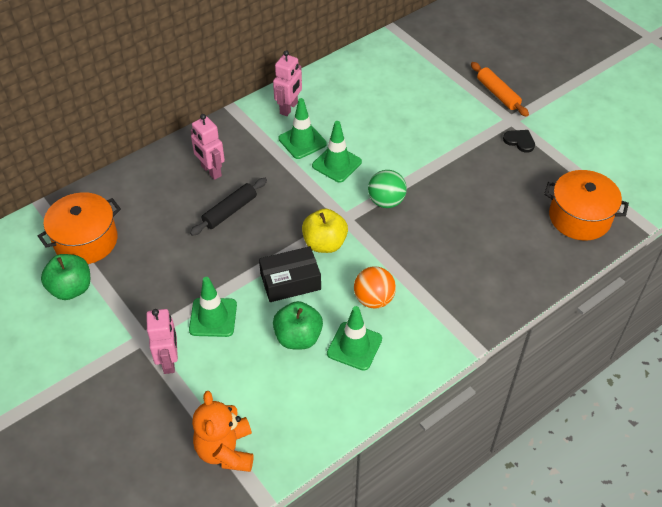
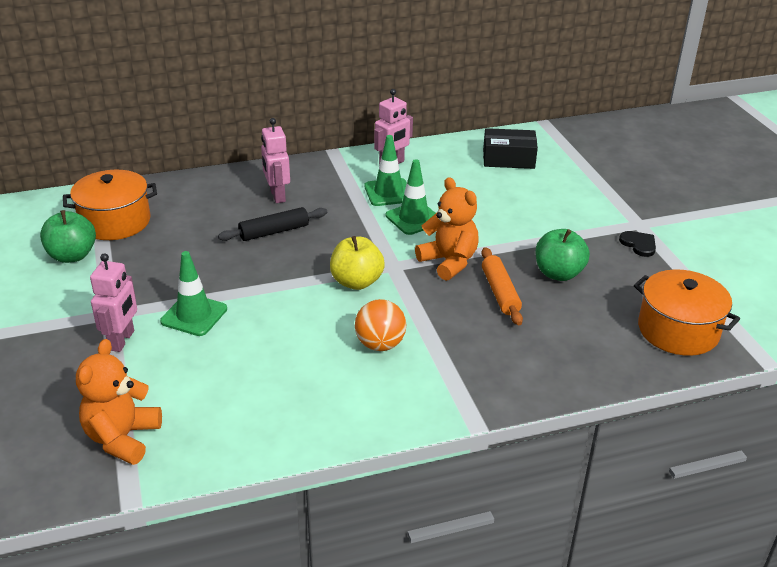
camera: 20 degrees right, 15 degrees down
(290, 281) = (297, 305): black box -> black box (508, 159)
(298, 337) = (272, 357): green apple -> green apple (558, 273)
(354, 346) = (330, 382): green traffic cone -> none
(386, 201) = (449, 262): green ball -> orange teddy bear
(497, 94) = (634, 199): orange rolling pin -> orange rolling pin (500, 292)

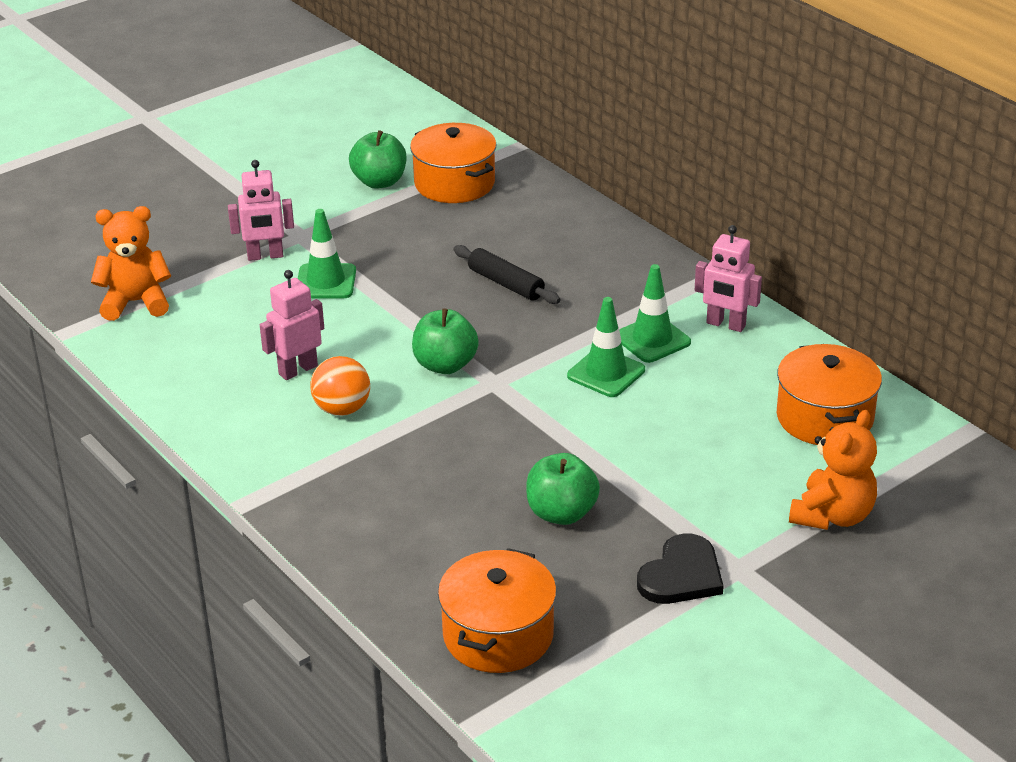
camera: 70 degrees right, 0 degrees up
(277, 196) = (582, 264): pink robot -> pink robot (298, 370)
(356, 282) = (445, 365): yellow apple -> green apple
(449, 262) = (529, 421): orange teddy bear -> orange teddy bear (832, 515)
(500, 292) = (490, 473): orange rolling pin -> none
(508, 159) = (824, 417): black box -> orange pot
(639, 244) = (681, 575): black heart -> black heart, size x1.62

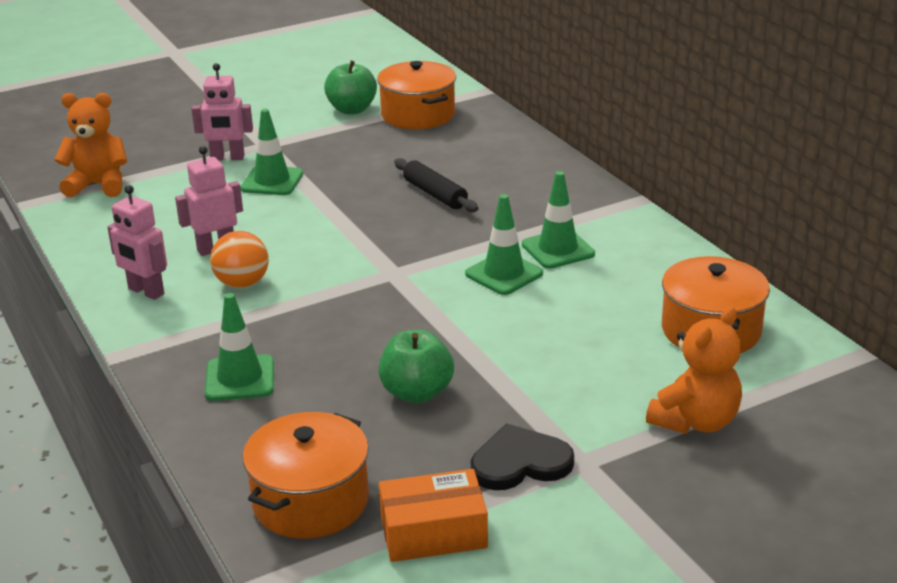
camera: 10 degrees right, 5 degrees down
(381, 516) = (240, 378): none -> green traffic cone
(445, 365) = (353, 255): green apple -> none
(623, 652) = (433, 532): none -> orange box
(681, 575) = (520, 462): black heart -> black heart turned 150 degrees counterclockwise
(725, 324) = (633, 242): pink robot -> pink robot (146, 292)

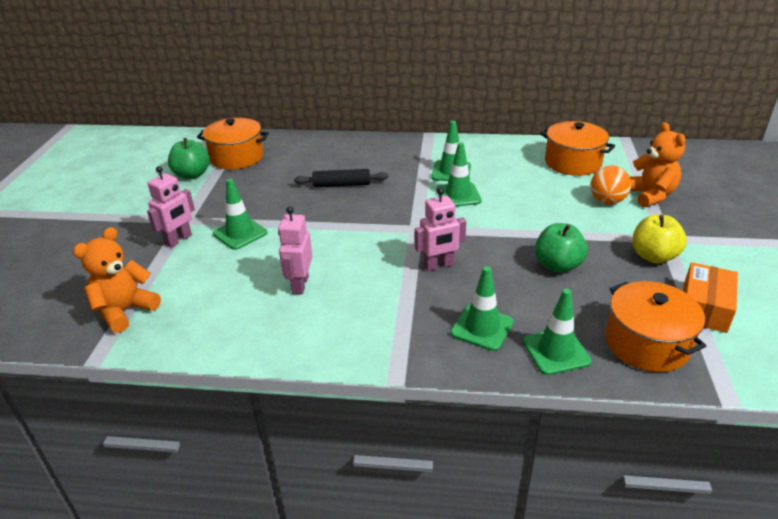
camera: 55 degrees left, 5 degrees up
(146, 292) = (321, 335): pink robot -> pink robot (439, 265)
(239, 439) = (556, 351): none -> green traffic cone
(242, 284) = (361, 288): orange ball -> orange ball (607, 201)
(520, 462) = (653, 256): black heart -> yellow apple

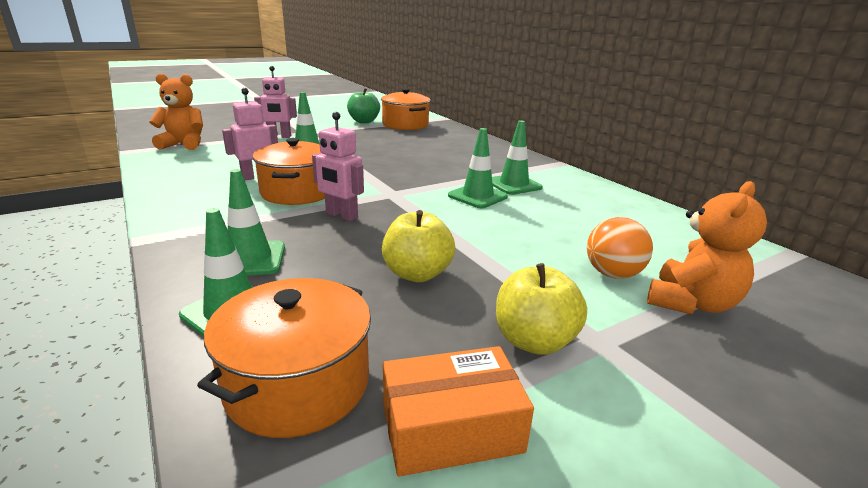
camera: 50 degrees right, 10 degrees down
(342, 184) = (420, 156): black rolling pin -> none
(557, 265) = (417, 274): green apple -> yellow apple
(573, 162) = (657, 234): orange pot -> orange pot (297, 192)

